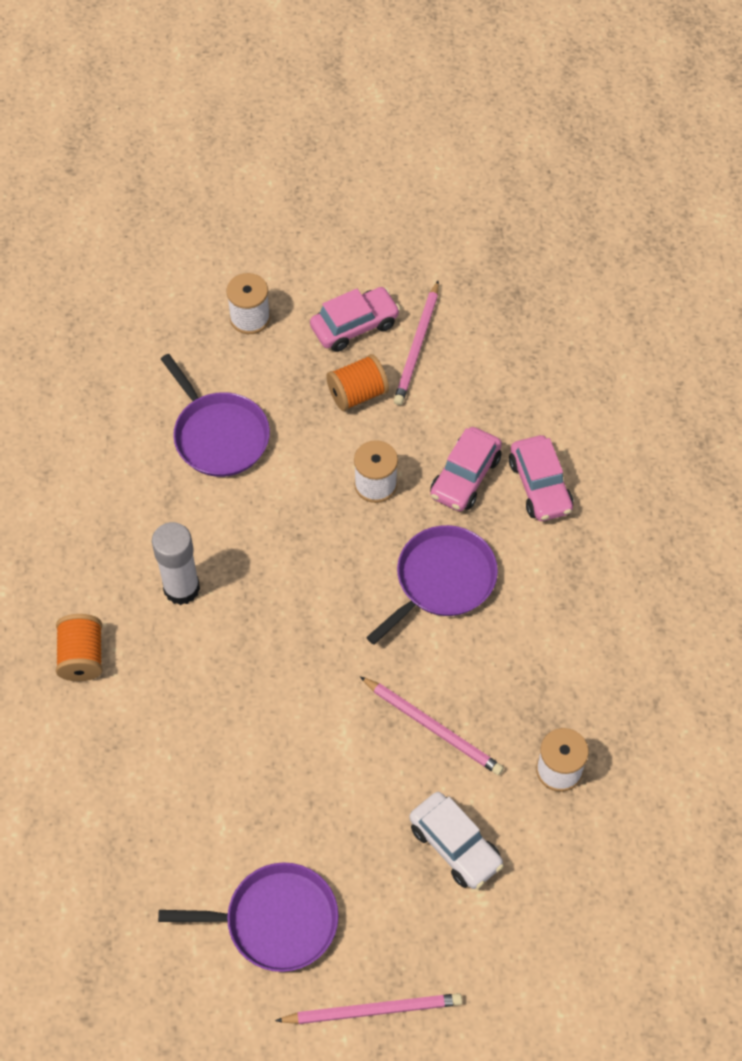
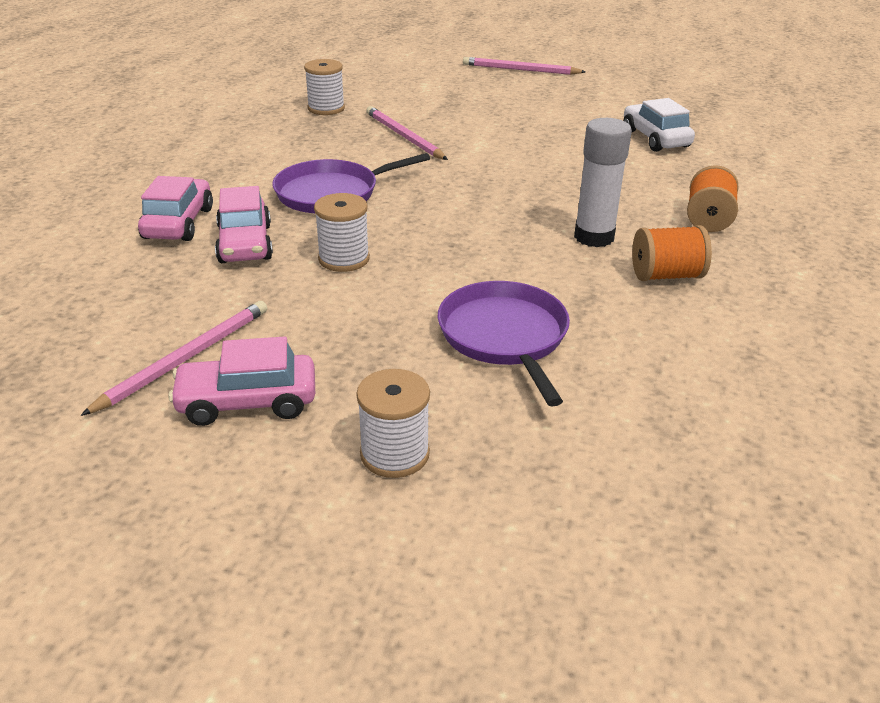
camera: 160 degrees left, 25 degrees down
(275, 920) = (570, 99): purple pan -> none
(357, 394) = (303, 332): orange spool -> orange spool (666, 275)
(455, 845) = (426, 99): white car -> white car (655, 139)
(465, 477) = (245, 244): pink car -> pink car turned 120 degrees clockwise

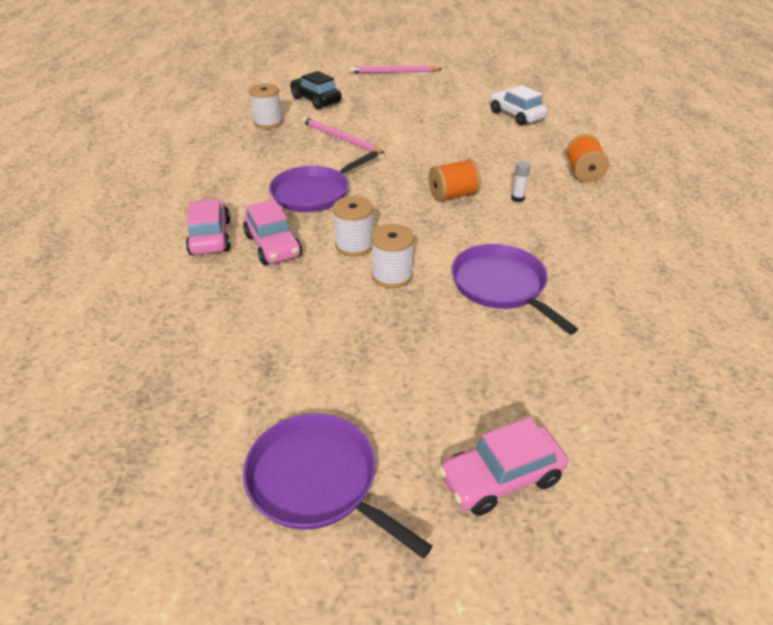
camera: 15 degrees left, 5 degrees up
(130, 512) = (317, 481): none -> purple pan
(185, 358) = (284, 348): pink pencil -> none
(247, 402) = (351, 374): pink car -> pink car (501, 478)
(394, 454) = (478, 391): white spool -> white spool (392, 276)
(400, 91) = (316, 100): none -> black car
(594, 237) = (517, 198): white glue stick -> white glue stick, size x0.46
(666, 275) = (580, 220): orange spool -> orange spool (453, 195)

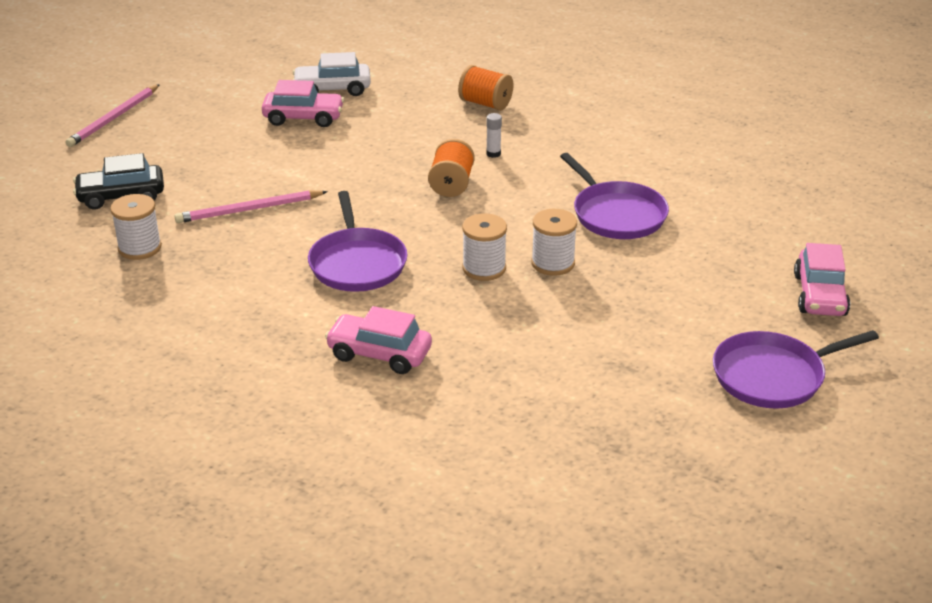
camera: 60 degrees left, 5 degrees down
(273, 246) = (437, 317): pink car -> pink car (303, 118)
(501, 286) = (616, 214): purple pan -> purple pan turned 120 degrees counterclockwise

